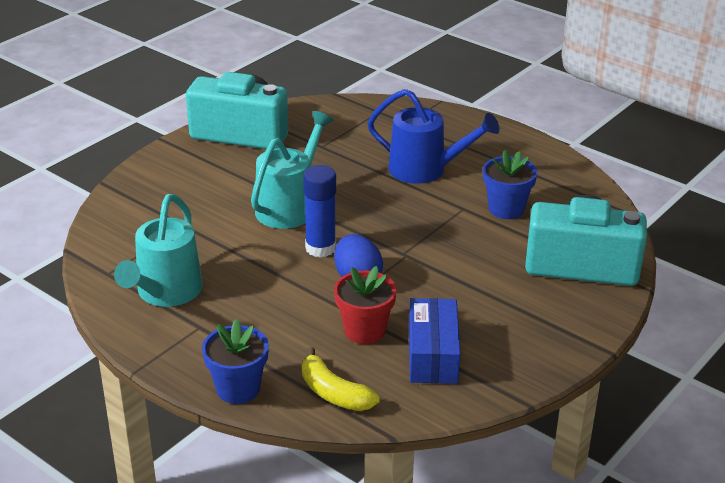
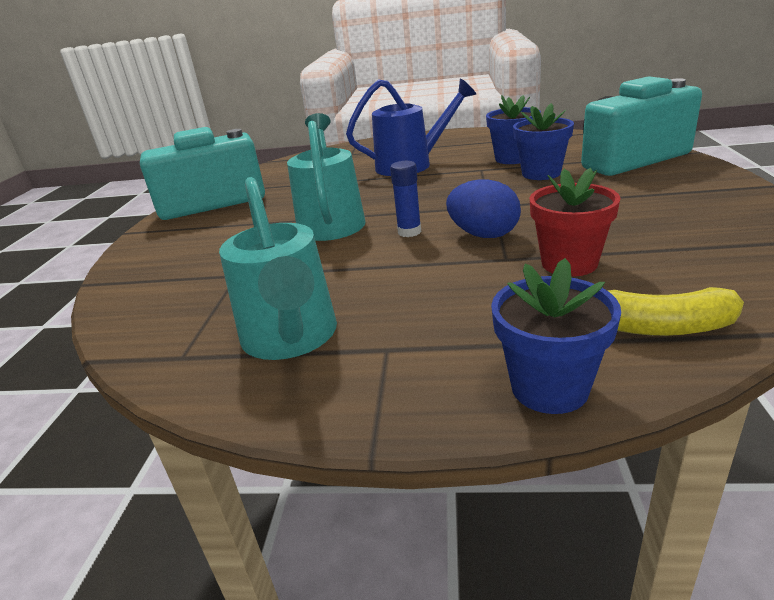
camera: 30 degrees left, 5 degrees down
(320, 248) = (409, 232): blue glue stick -> blue glue stick, size x0.65
(432, 355) = (665, 249): blue box -> none
(493, 241) = (541, 173): none -> blue flower pot

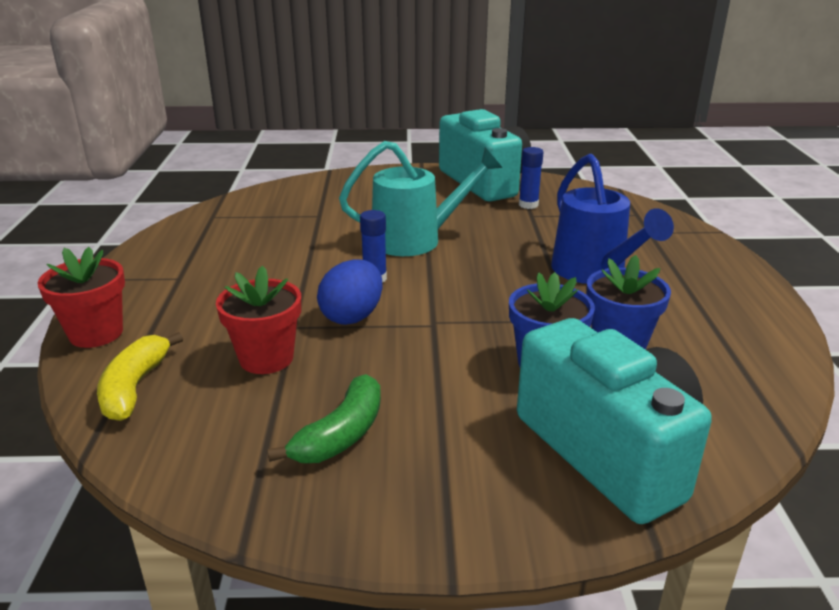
camera: 80 degrees right, 0 degrees up
(279, 185) = (528, 205): none -> blue glue stick
(292, 339) = (211, 246): turquoise watering can -> none
(549, 388) = (96, 333): blue flower pot -> red flower pot
(665, 222) = (341, 435): none -> green banana

